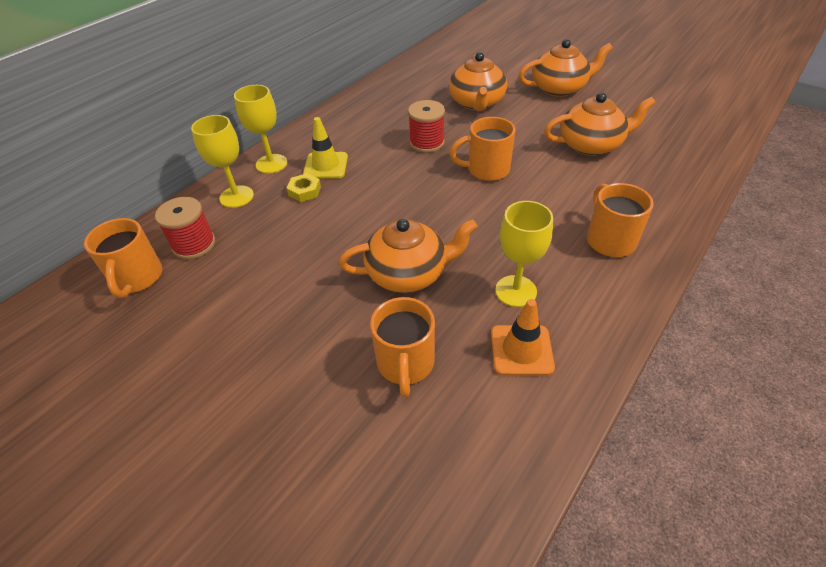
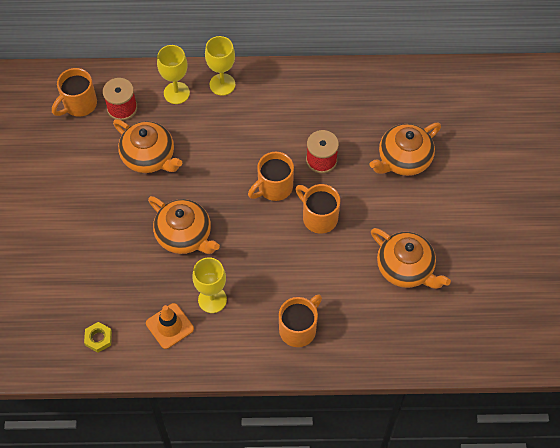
camera: 50 degrees right, 15 degrees up
(304, 191) = (211, 126): yellow nut -> yellow nut (98, 338)
(326, 166) = (245, 117): yellow traffic cone -> none
(405, 364) = (120, 277): orange mug -> orange mug (274, 187)
(559, 88) = (477, 205): orange teapot -> orange teapot (149, 157)

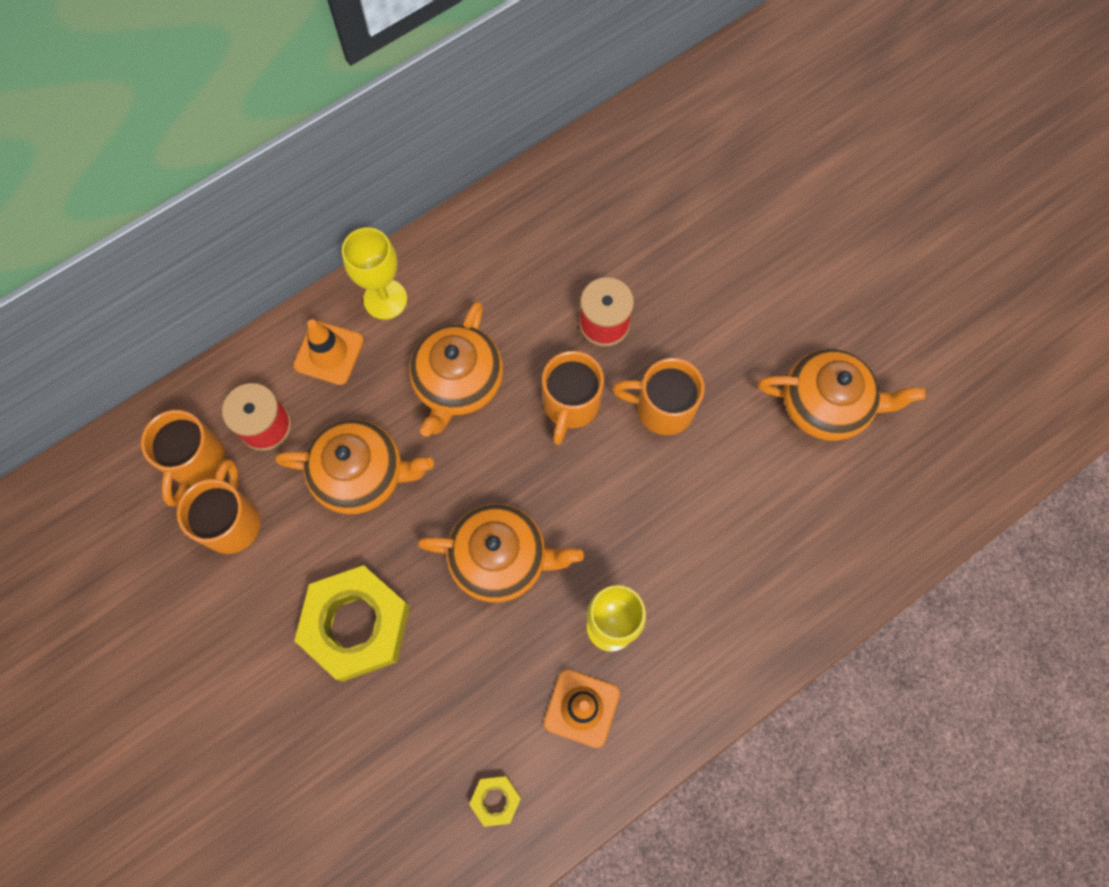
camera: 35 degrees left, 10 degrees up
(95, 221) = (356, 625): none -> yellow nut
(176, 93) = (329, 353): yellow goblet -> orange traffic cone
(298, 329) = (756, 587): orange mug -> orange mug (232, 521)
(403, 159) = (709, 253): orange teapot -> orange teapot (458, 382)

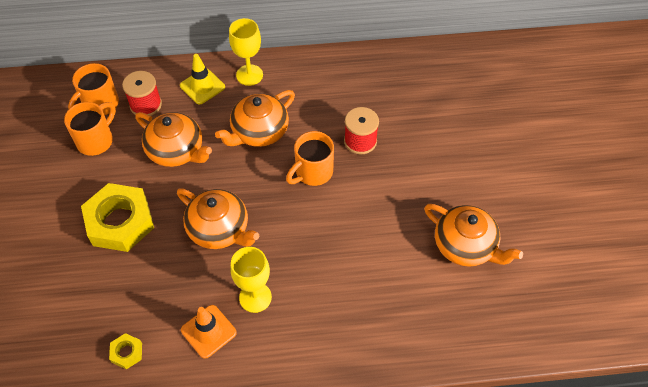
camera: 30 degrees right, 15 degrees down
(329, 353) = (202, 86): orange traffic cone -> yellow traffic cone
(662, 408) = (364, 199): orange mug -> none

